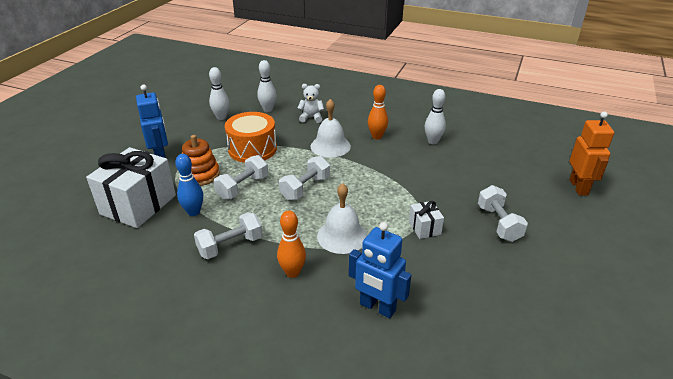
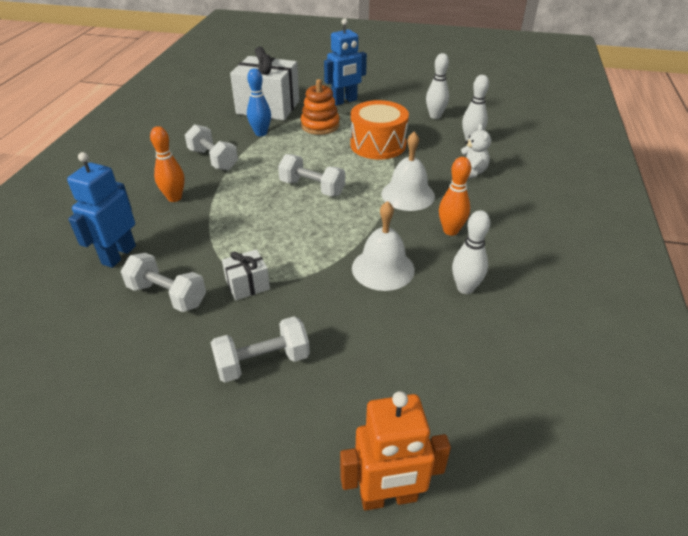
camera: 80 degrees right, 5 degrees up
(243, 187) = (305, 151): white dumbbell -> white dumbbell (167, 295)
(342, 236) = (229, 222): white bell -> white bell (383, 268)

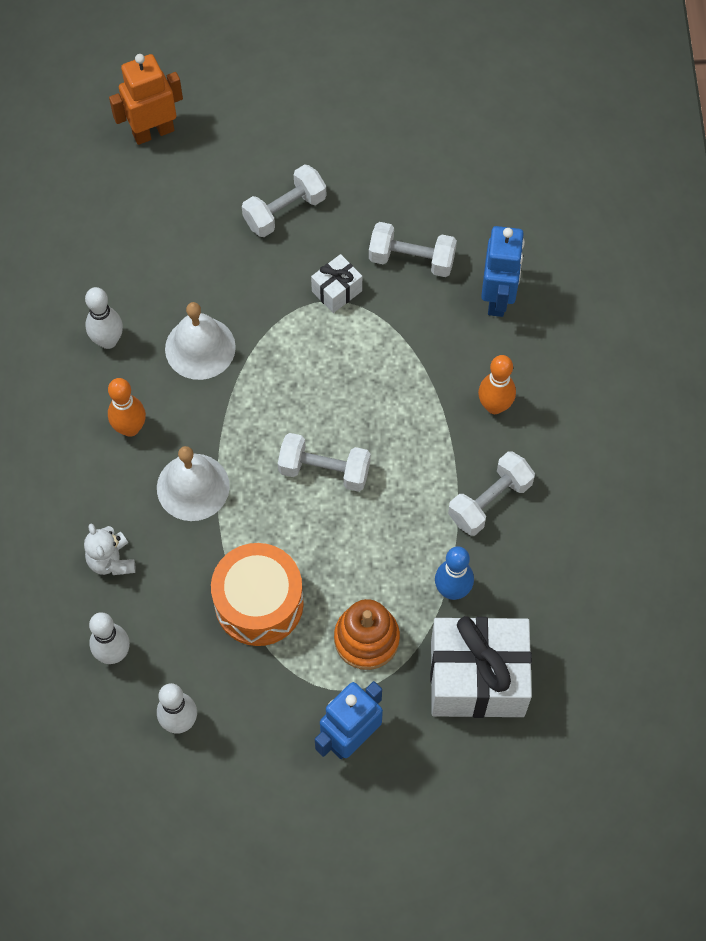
camera: 165 degrees right, 25 degrees up
(213, 159) = (489, 501): white dumbbell -> white dumbbell turned 75 degrees counterclockwise

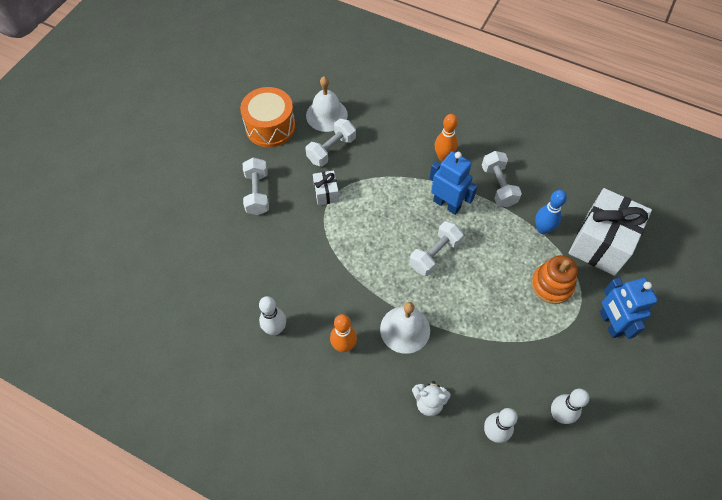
camera: 60 degrees left, 5 degrees down
(153, 132) = (152, 234): orange robot -> none
(200, 348) = (315, 280): white bell -> white bell (326, 115)
(259, 603) = (501, 330): orange drum -> orange drum (270, 127)
(498, 298) = (381, 124): blue robot -> blue robot (447, 204)

